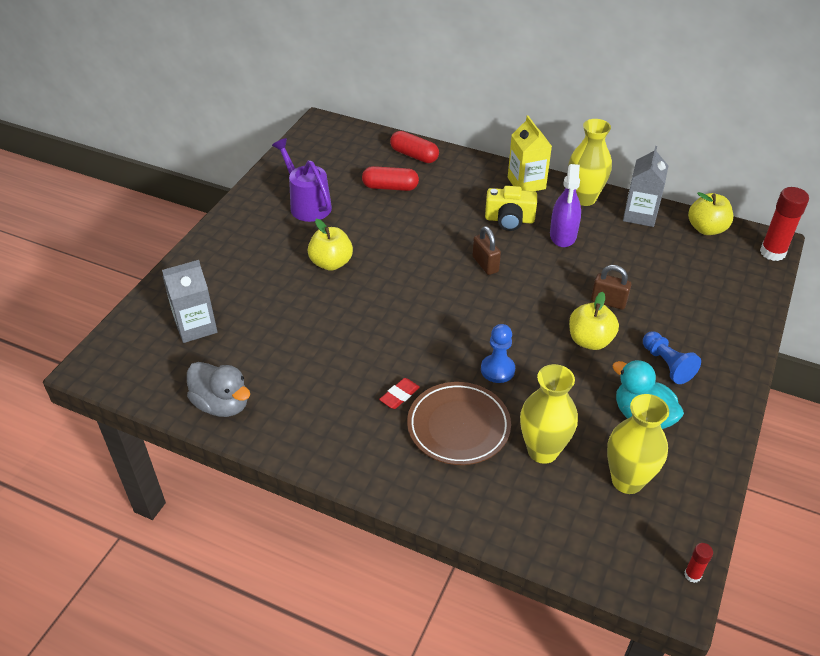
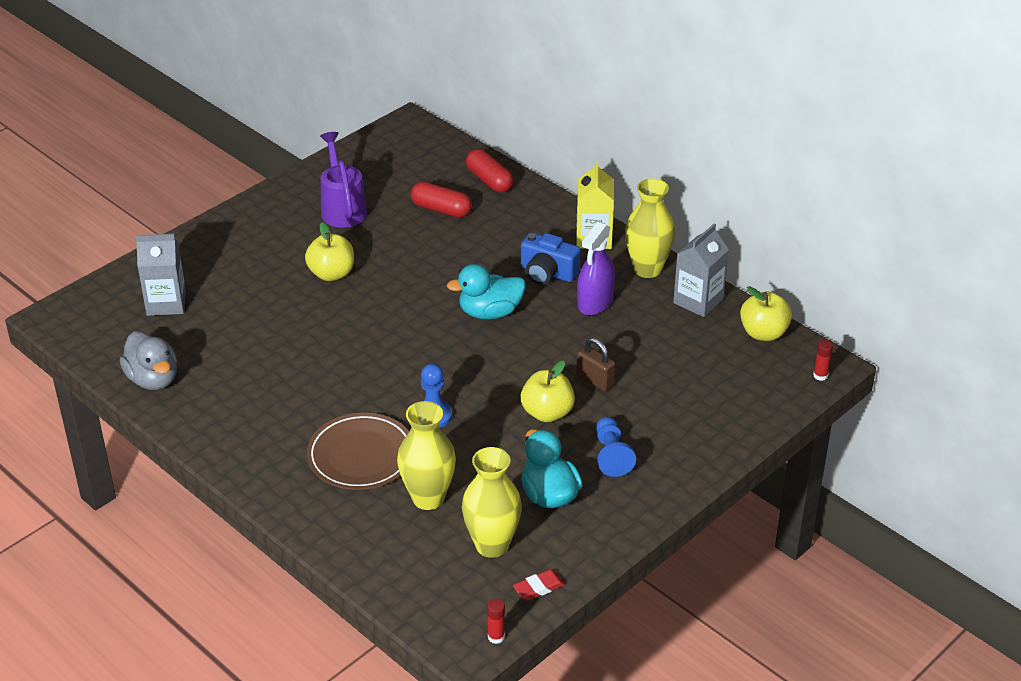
camera: 20 degrees right, 5 degrees down
(399, 395) = (322, 414): red eraser -> red eraser (538, 588)
(485, 264) = (490, 312): brown padlock -> turquoise duck
(509, 220) = (547, 273): yellow camera -> blue camera
(772, 252) = (820, 375): red glue stick -> red glue stick, size x0.48

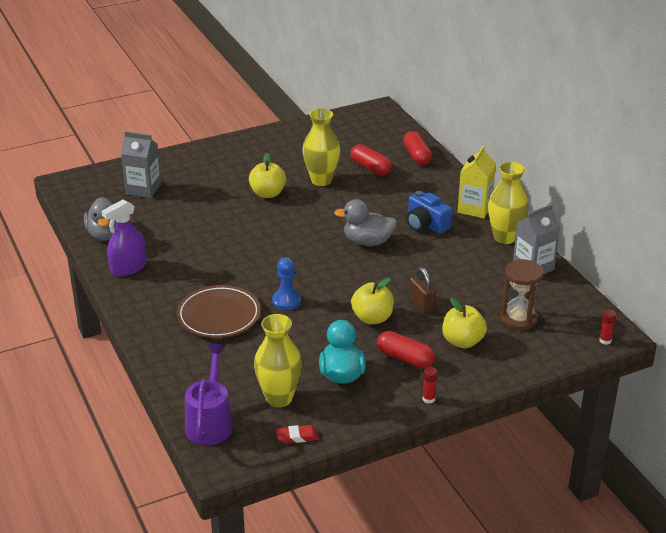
camera: 20 degrees right, 5 degrees down
(342, 208) = (300, 154): purple watering can -> purple watering can (210, 422)
(428, 498) = (250, 355): yellow vase -> yellow vase (321, 180)
(490, 312) = (367, 242): turquoise duck -> grey duck
(496, 637) = (245, 462): red glue stick -> red glue stick (428, 399)
(595, 302) = (451, 251): purple spray bottle -> purple spray bottle (128, 268)
(611, 455) = (405, 358): blue pawn -> red capsule
(714, 372) = (518, 319): none -> brown hourglass
(763, 333) = (574, 300): yellow apple -> yellow apple (462, 341)

